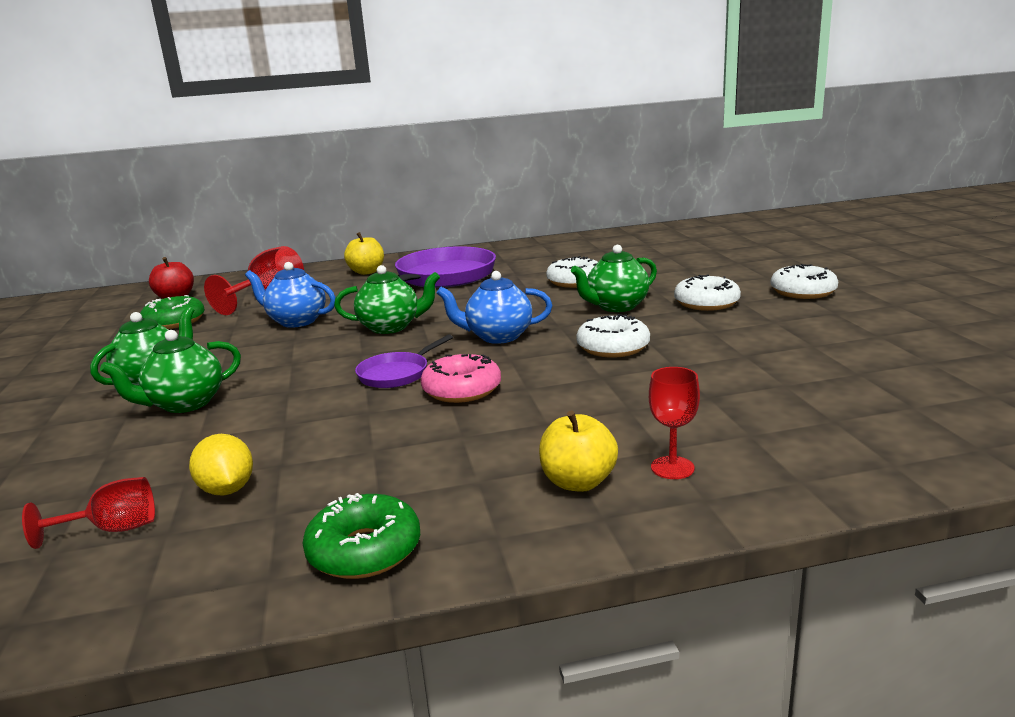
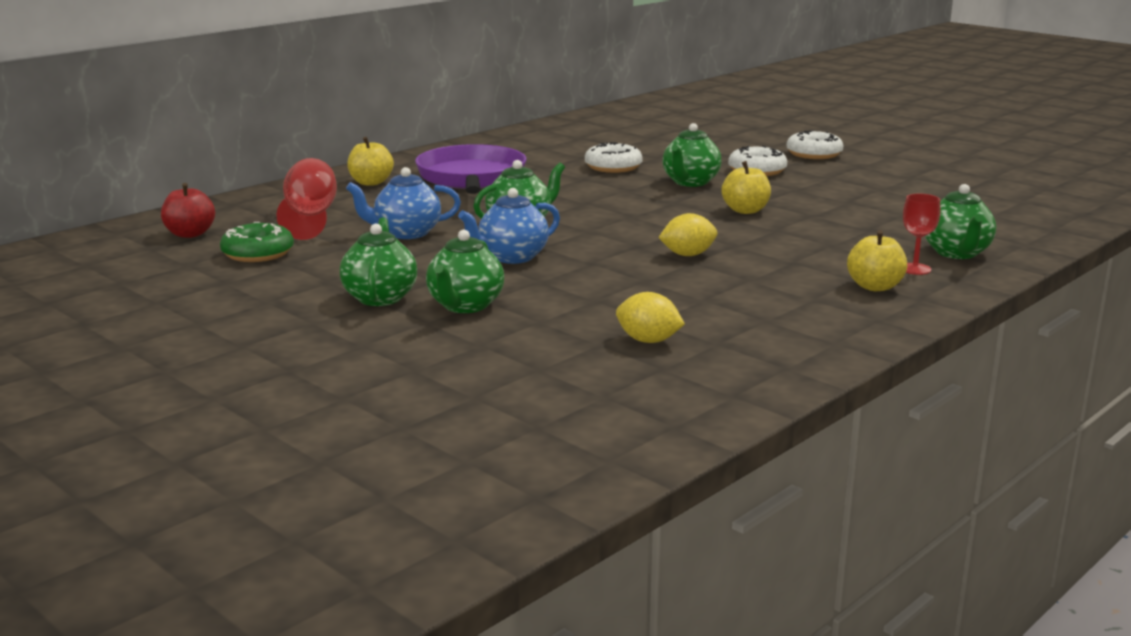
camera: 35 degrees left, 0 degrees up
(113, 529) = (617, 377): red goblet -> none
(364, 550) = (816, 343): green donut -> none
(397, 374) = (609, 254): purple pan -> none
(462, 389) = (687, 255): pink donut -> yellow lemon
(497, 337) = (636, 217): blue teapot -> blue teapot (511, 257)
(613, 347) = (745, 210): white donut -> yellow apple
(768, 456) = (956, 253): none -> green teapot

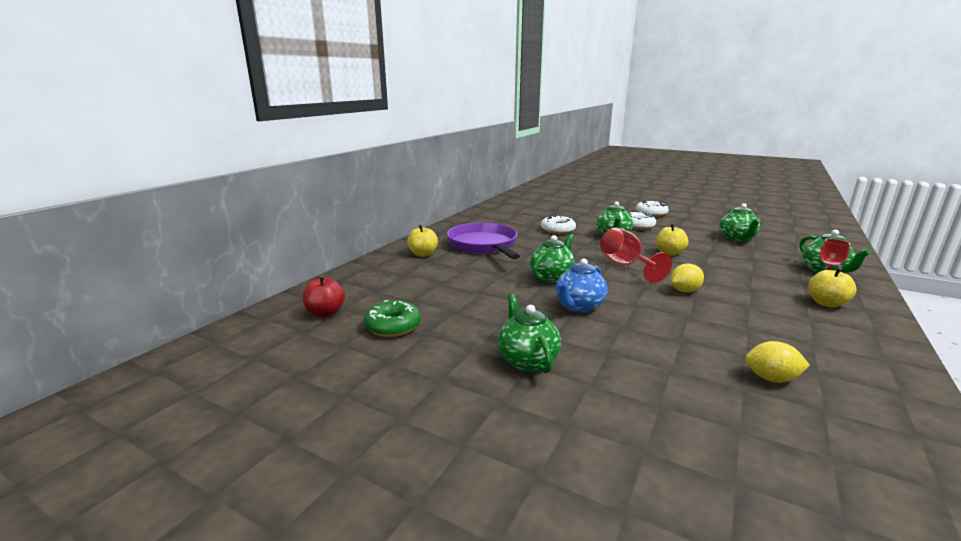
camera: 15 degrees left, 0 degrees up
(310, 217) = (406, 287): red goblet -> red goblet (626, 265)
(406, 233) = (485, 293): blue teapot -> none
(465, 306) = (600, 361): green teapot -> green teapot (737, 239)

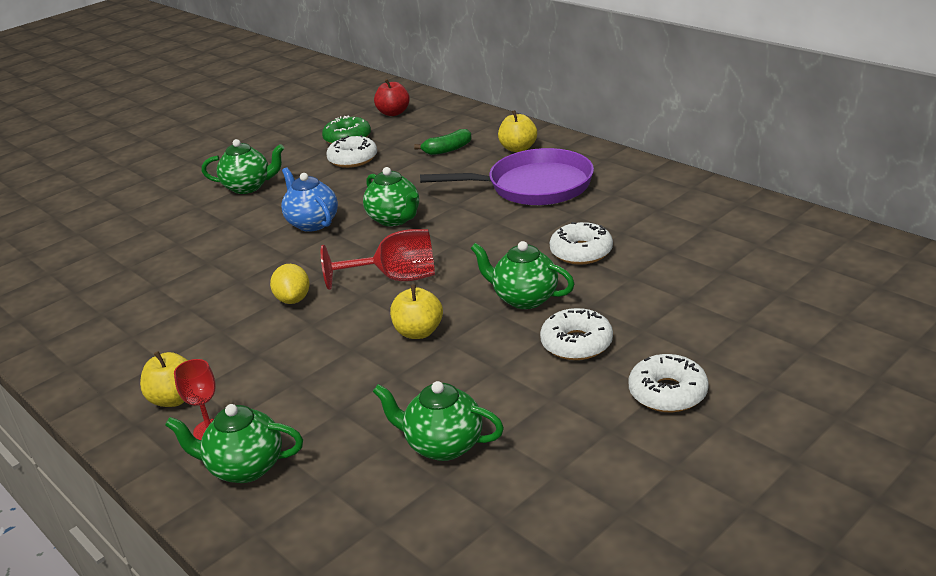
camera: 110 degrees right, 10 degrees up
(424, 276) = (447, 150): none -> green banana
(446, 313) = (353, 159): none -> white donut
(771, 378) = (122, 286): yellow lemon -> none

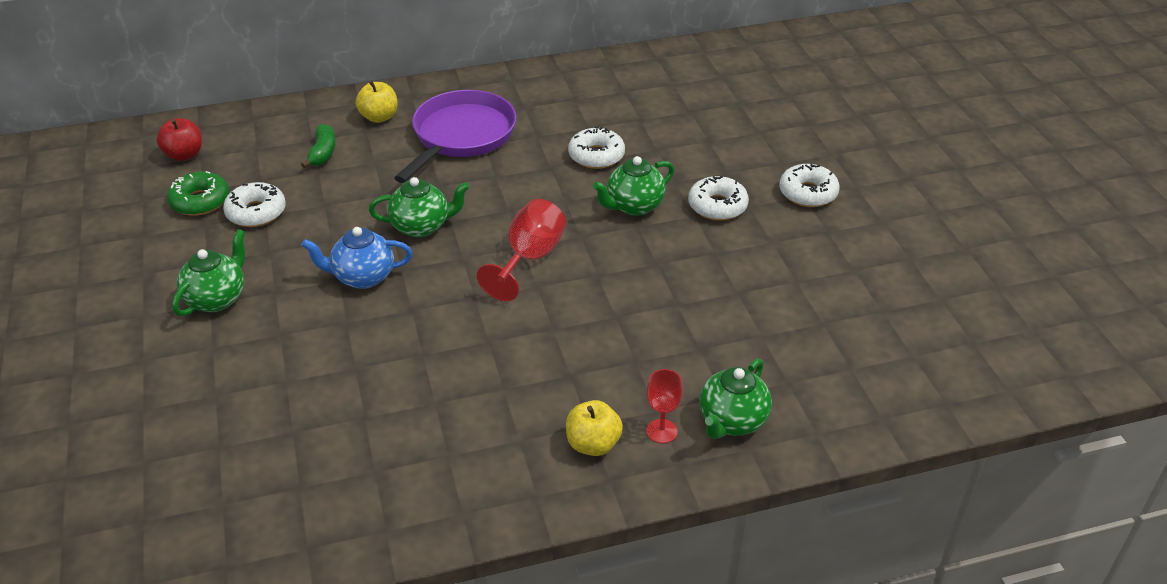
camera: 65 degrees left, 10 degrees up
(293, 299) = (498, 328): yellow lemon -> none
(418, 332) = (627, 273): yellow apple -> none
(442, 445) = (785, 309): green teapot -> none

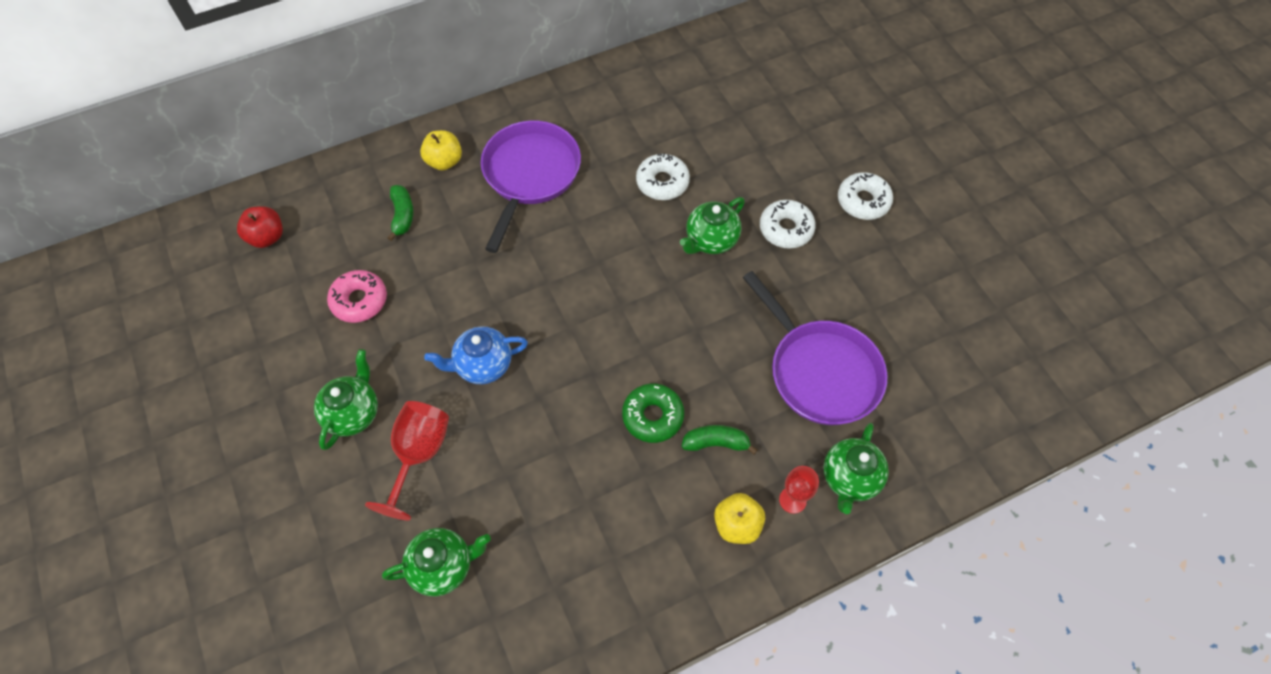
camera: 10 degrees left, 20 degrees up
(200, 201) = (301, 294): green donut -> green donut (653, 416)
(256, 212) = (359, 301): white donut -> pink donut
(422, 226) = (521, 295): green teapot -> green teapot (443, 566)
(529, 259) = (631, 319): red goblet -> red goblet (418, 455)
(590, 371) = (716, 443): none -> green banana
(723, 325) = (820, 371): none -> purple pan

